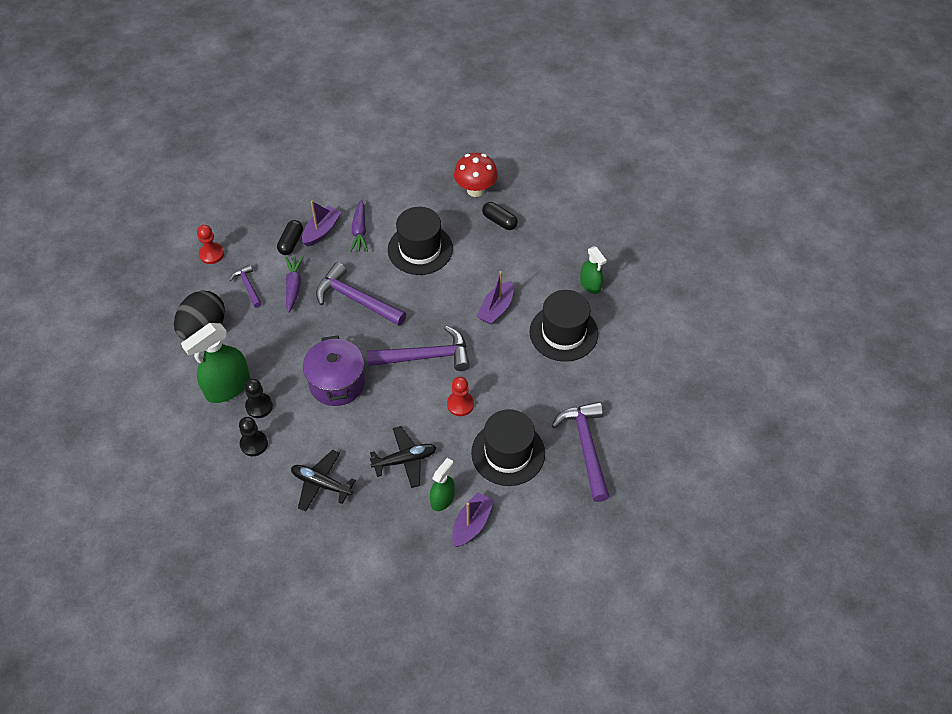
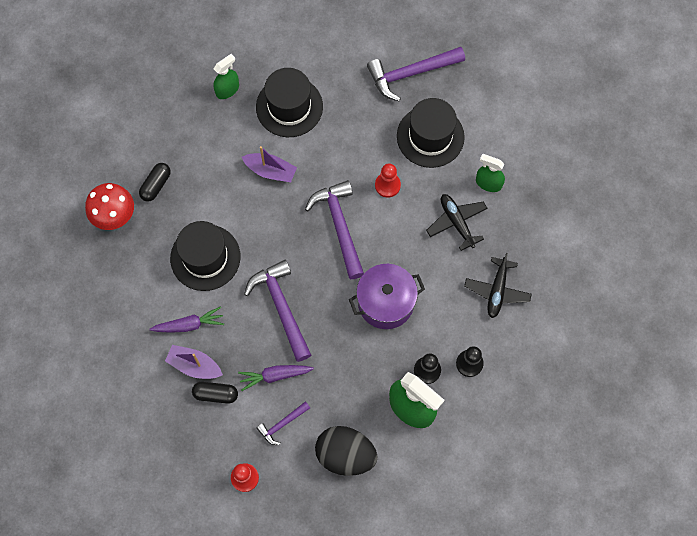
camera: 100 degrees left, 15 degrees up
(356, 299) = (281, 307): purple hammer -> purple hammer turned 135 degrees clockwise
(471, 524) = (506, 155): purple boat -> none

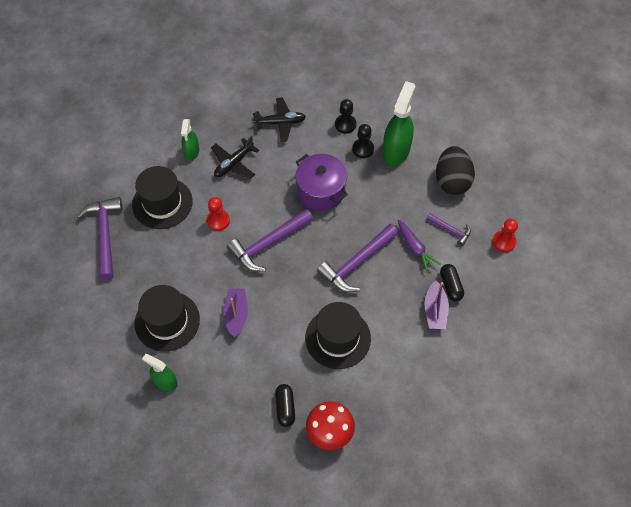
camera: 110 degrees left, 10 degrees down
(156, 185) = (285, 408): black capsule -> black capsule turned 75 degrees clockwise
(189, 325) = (403, 328): purple carrot -> none
(411, 73) = (105, 235): purple hammer -> purple hammer turned 150 degrees counterclockwise

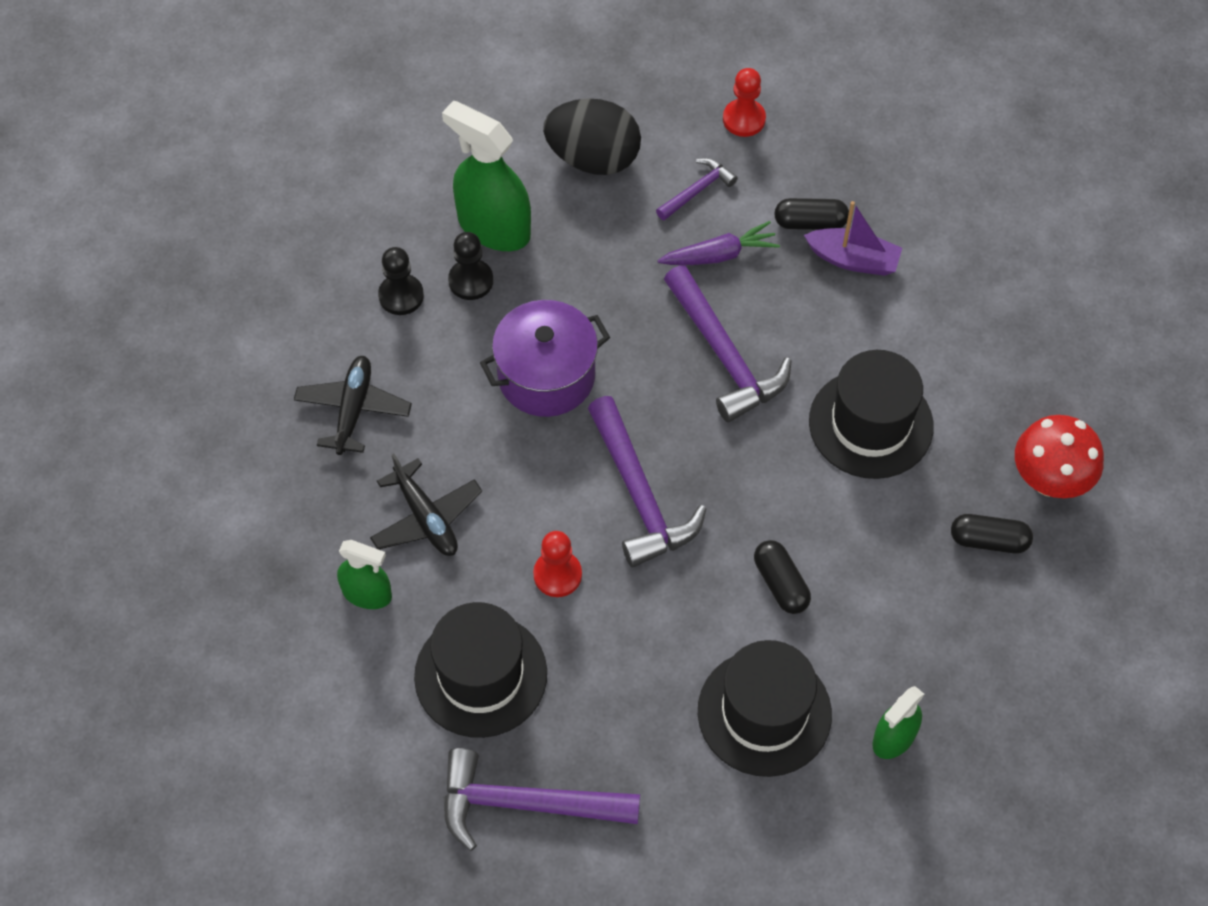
camera: 75 degrees left, 0 degrees up
(236, 314) = (780, 583): purple boat -> black capsule

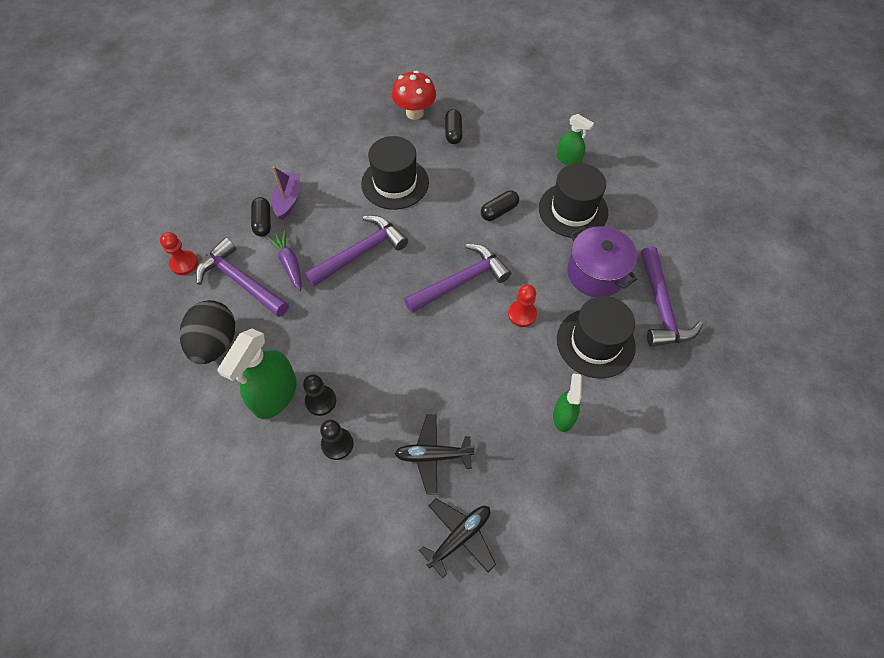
camera: 100 degrees left, 0 degrees up
(426, 518) = (503, 393): black plane -> black plane (459, 537)
(546, 376) = (389, 343): purple pot -> purple pot (595, 273)
(697, 190) = (241, 281): purple hammer -> purple hammer, size x1.90

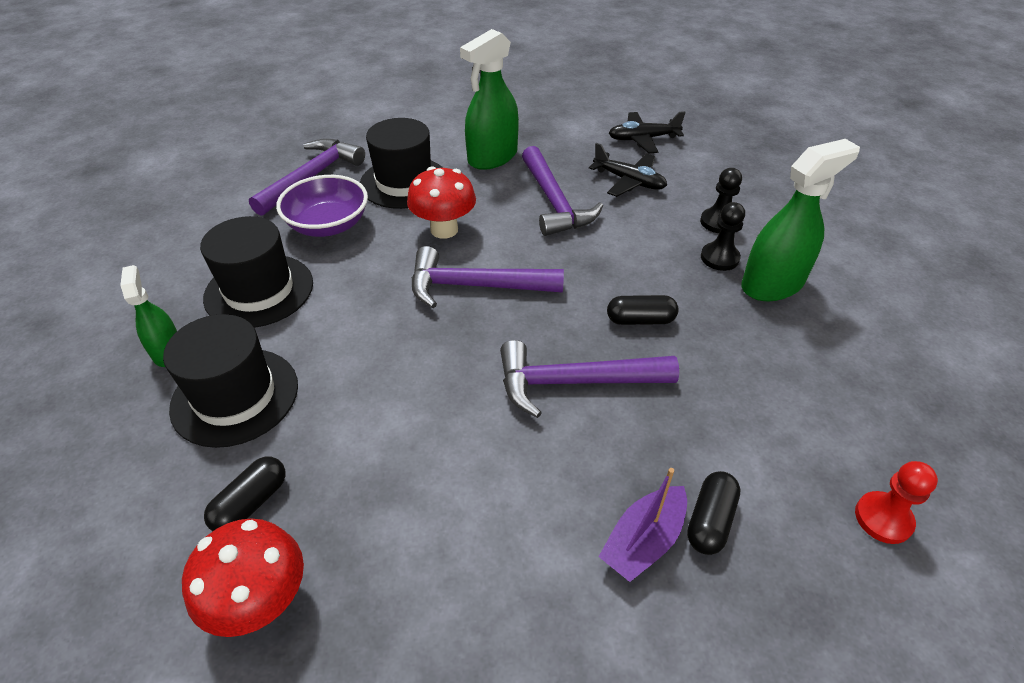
camera: 145 degrees left, 15 degrees down
(215, 343) = (841, 369): black egg -> none
(241, 281) = (782, 435): purple hammer -> purple hammer (554, 202)
(289, 264) = (692, 422): purple carrot -> none
(395, 183) = (437, 463): black hat -> black hat (235, 396)
(499, 211) = (342, 336): black capsule -> black capsule (640, 320)
(522, 314) = (444, 230): red pawn -> red mushroom
(563, 416) = (492, 157): green spray bottle -> green spray bottle, size x1.73
(595, 273) = (328, 225): purple pot -> purple bowl

